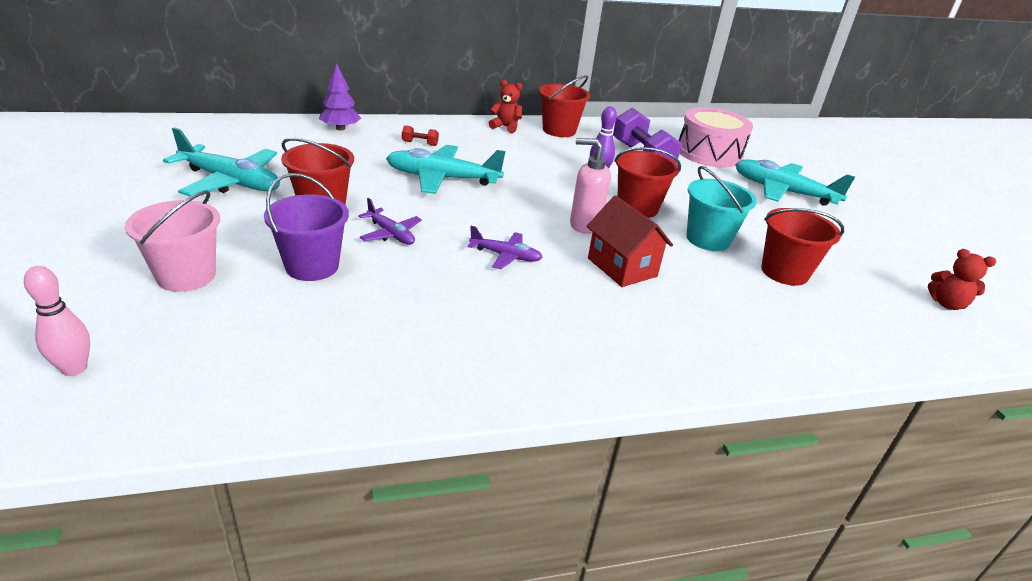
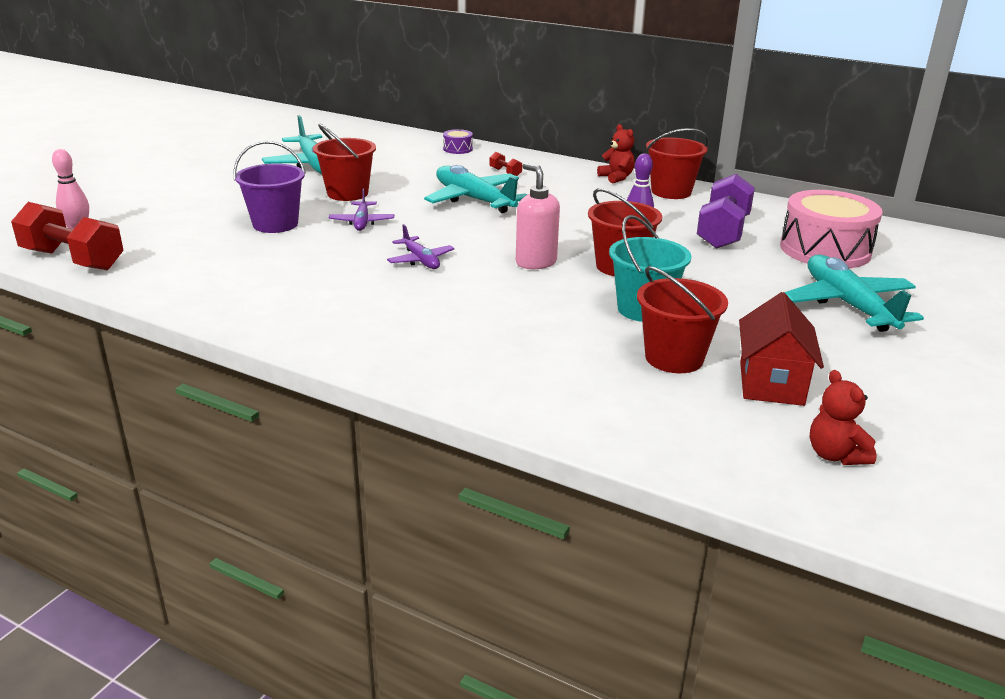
camera: 45 degrees right, 5 degrees down
(145, 413) = (73, 260): none -> red dumbbell
(186, 276) = (198, 207): pink bucket -> none
(340, 128) = (458, 149): purple tree -> purple drum
(622, 267) = (505, 298): red house -> red house (771, 383)

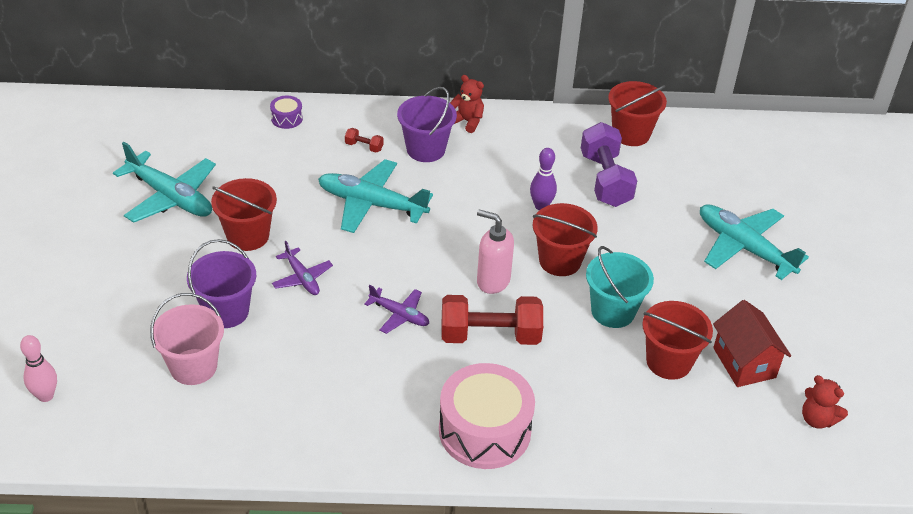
camera: 30 degrees left, 15 degrees up
(73, 260) = (91, 440): red dumbbell -> red dumbbell (490, 336)
(207, 244) = (193, 367): none -> pink bucket
(559, 184) = (426, 149): none -> purple bucket
(671, 192) = (527, 129): red bucket -> red bucket (631, 134)
(825, 250) = (692, 177): pink drum -> pink drum (484, 430)

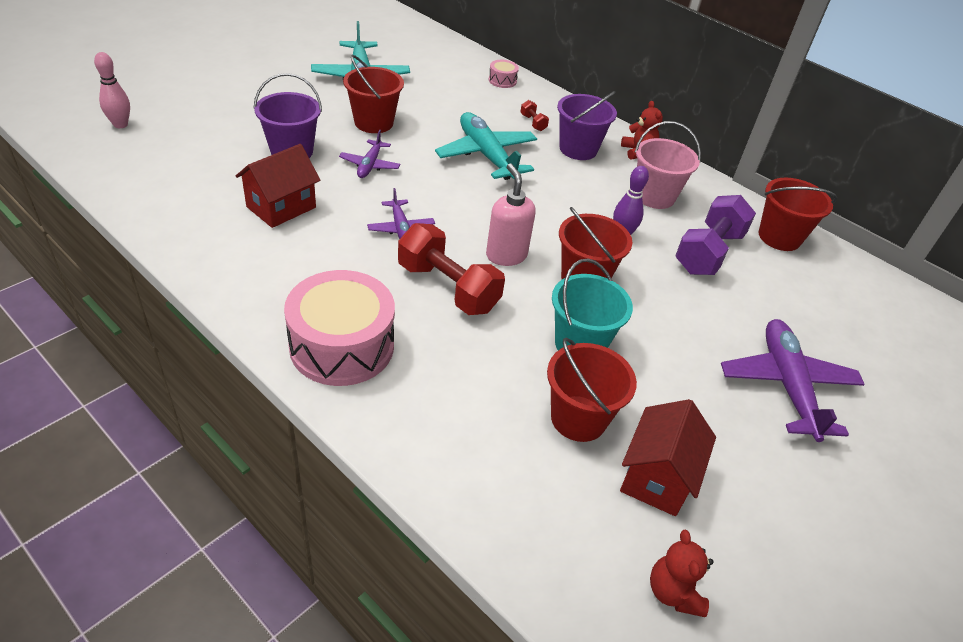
camera: 40 degrees right, 0 degrees up
(193, 367) = (221, 166): pink bucket -> pink bucket (654, 196)
(287, 118) = (502, 80): purple drum -> pink drum
(293, 365) = (281, 207): none -> red house
(744, 247) = (787, 385): turquoise plane -> purple plane

